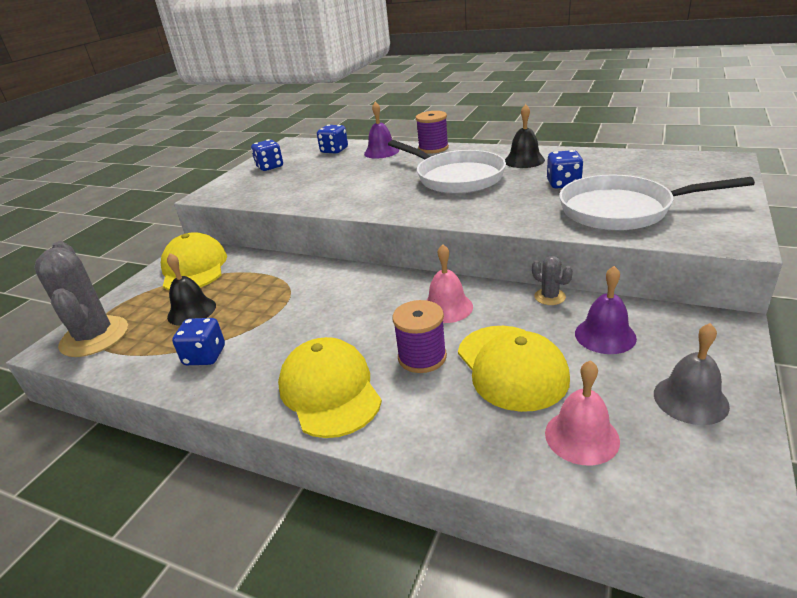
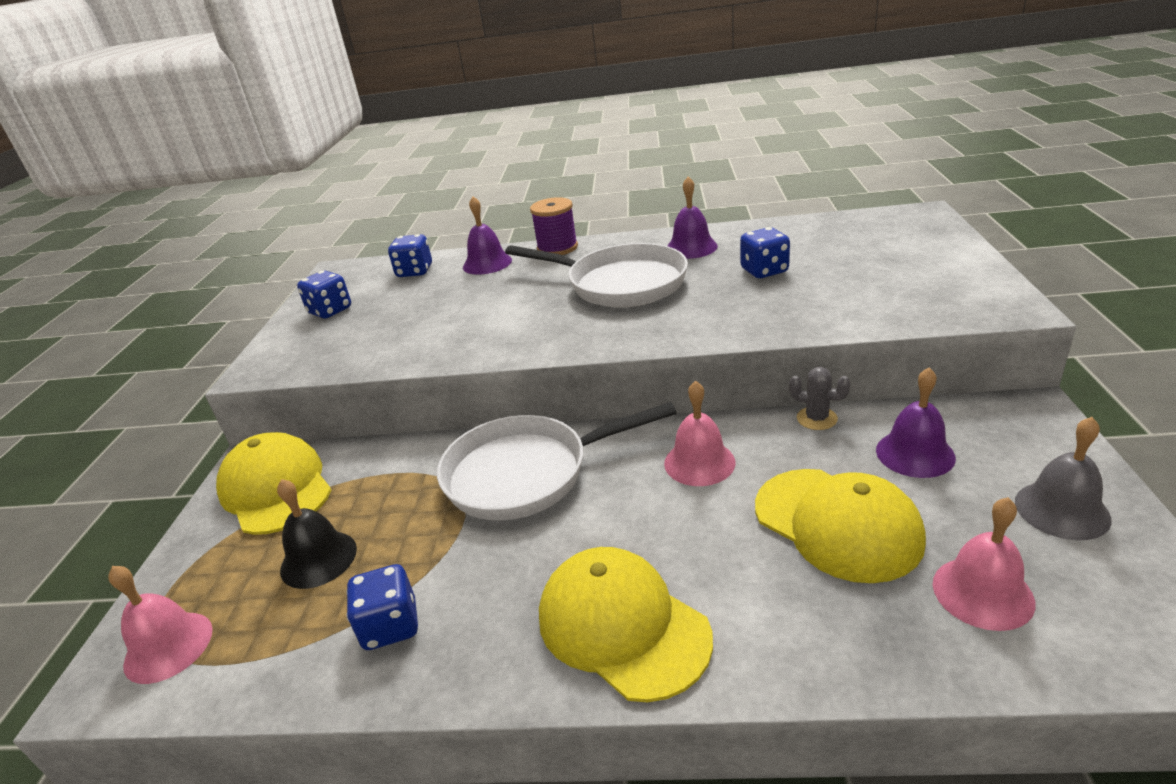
camera: 20 degrees left, 0 degrees up
(94, 337) = (168, 646): grey cactus -> pink bell
(422, 357) = (715, 540): purple spool -> none
(524, 160) = (691, 247): black bell -> purple bell
(622, 210) = (859, 293): white pan -> white pan (526, 473)

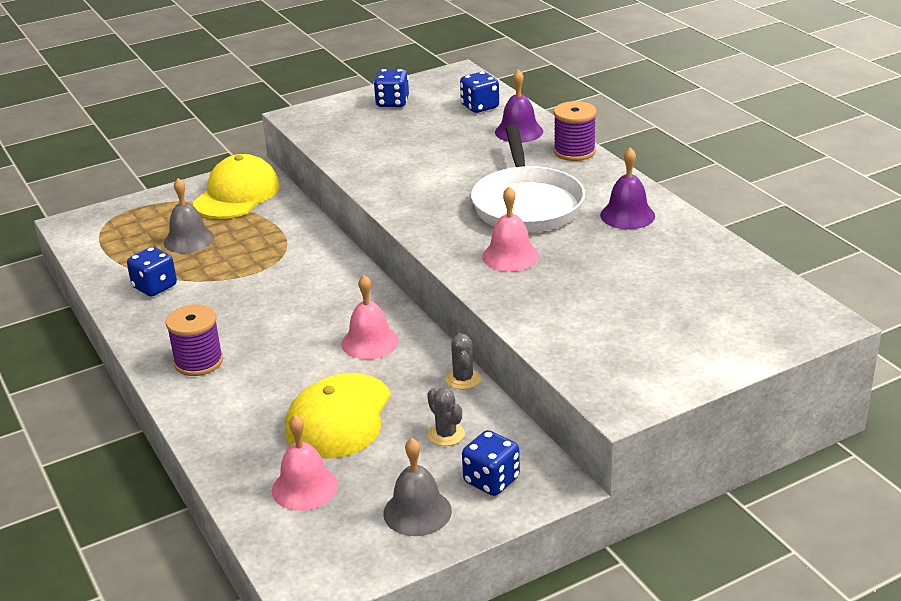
camera: 55 degrees right, 0 degrees up
(168, 646) = (104, 228): pink bell -> pink bell (510, 256)
(318, 559) = (189, 240): black bell -> grey bell
(526, 473) = (311, 277): white pan -> none
(622, 626) = (198, 362): yellow cap -> purple spool
(764, 271) = (604, 265): blue dice -> blue dice (491, 480)
(915, 453) = (446, 434): purple bell -> grey cactus

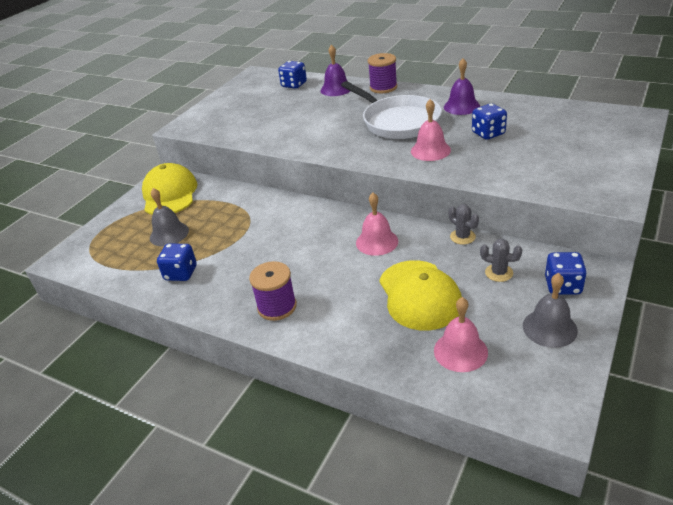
camera: 30 degrees left, 5 degrees up
(392, 102) = (235, 100): blue dice -> blue dice (488, 133)

